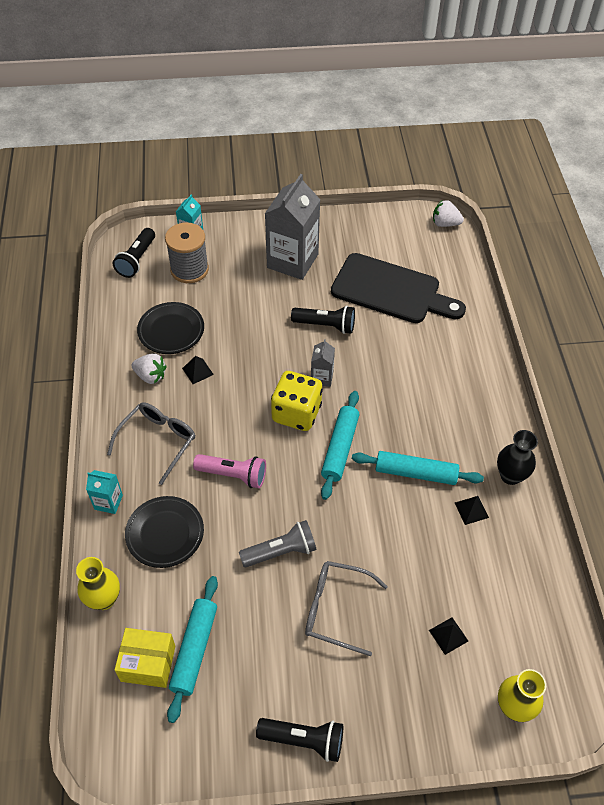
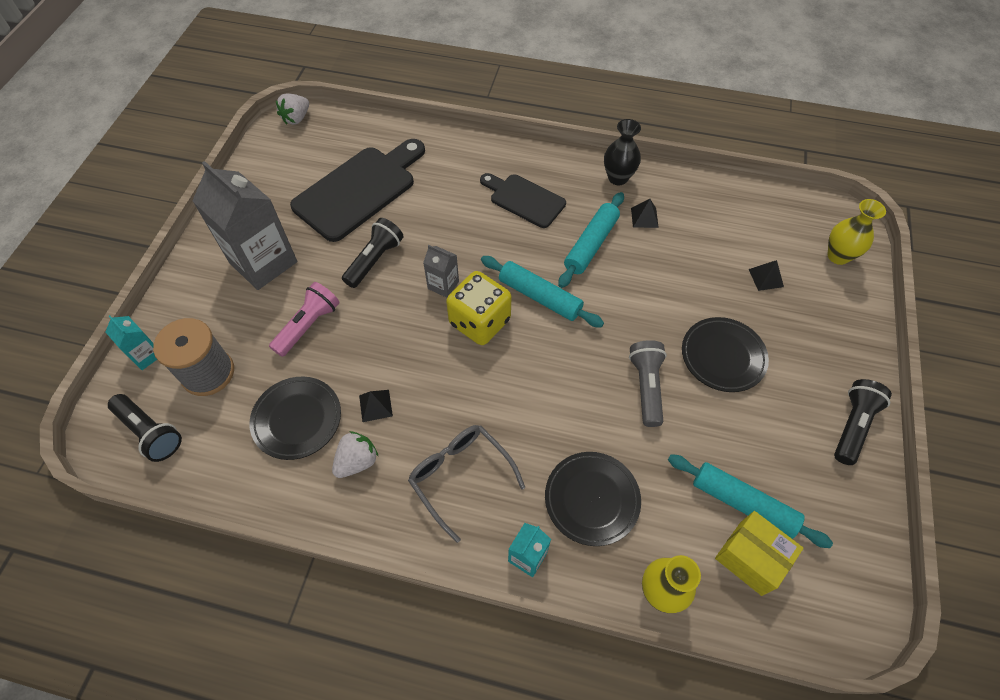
camera: 70 degrees left, 5 degrees up
(148, 663) = (750, 558): yellow box -> yellow box turned 75 degrees counterclockwise
(233, 475) = (537, 406): pink flashlight -> pink flashlight (308, 325)
(336, 609) = (722, 357): grey glasses -> black plate
(442, 407) = (524, 199): none -> black cutting board

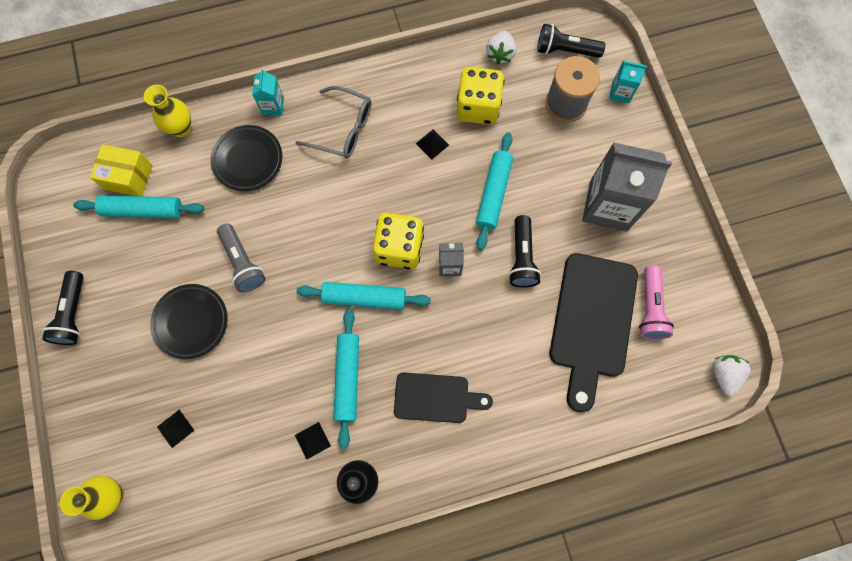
camera: 150 degrees right, 15 degrees up
(297, 419) = (478, 107): black plate -> yellow dice
(308, 325) = (527, 174): pink flashlight -> pink flashlight (650, 308)
(354, 324) = (493, 194): none -> turquoise rolling pin
(357, 461) = (417, 103): white strawberry -> white strawberry (500, 54)

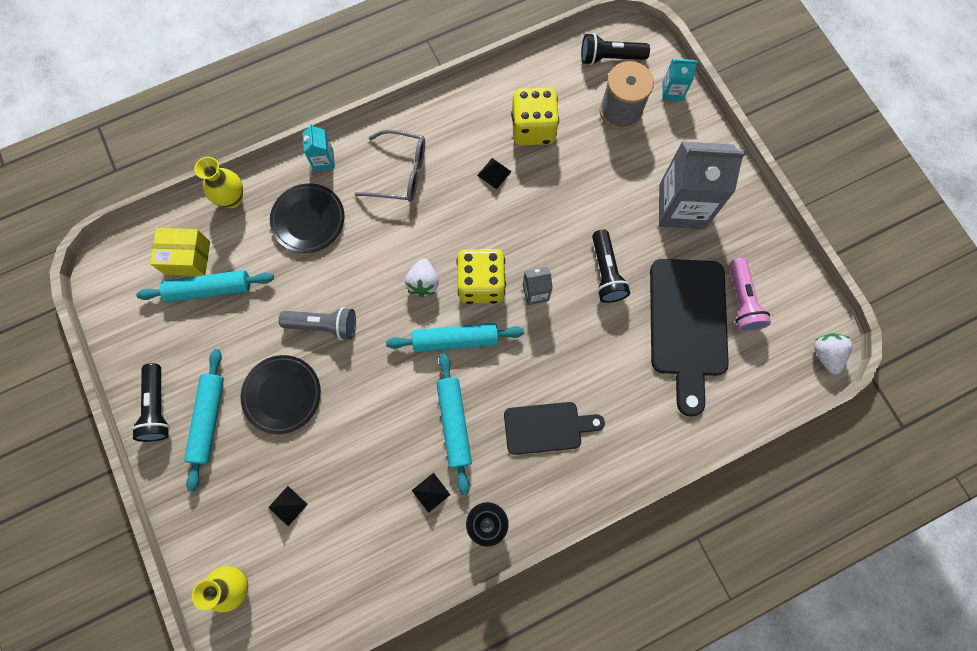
camera: 10 degrees left, 0 degrees up
(242, 263) = (324, 325): grey flashlight -> grey flashlight turned 45 degrees counterclockwise
(493, 194) = (565, 213): turquoise rolling pin -> turquoise rolling pin (209, 420)
(500, 54) = (545, 71): white strawberry -> white strawberry (423, 282)

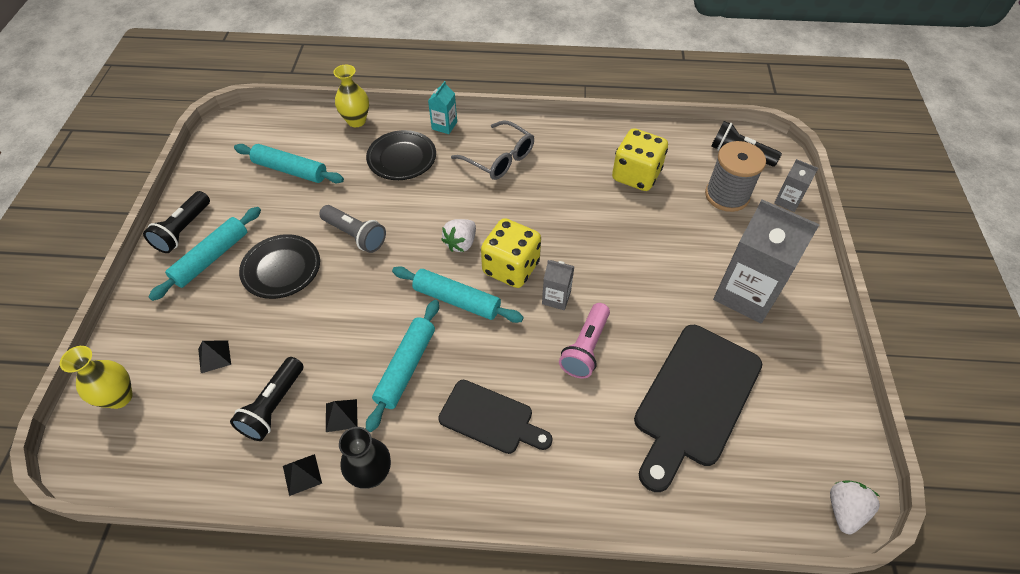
camera: 30 degrees right, 20 degrees down
(187, 258) = (292, 143): yellow box -> none
(494, 173) = (579, 192): black pyramid -> black pyramid (302, 474)
(606, 273) = (635, 313): black flashlight -> black flashlight (273, 406)
(672, 91) = (787, 201): turquoise carton -> grey carton
(742, 301) = (768, 407): pink flashlight -> pink flashlight (585, 348)

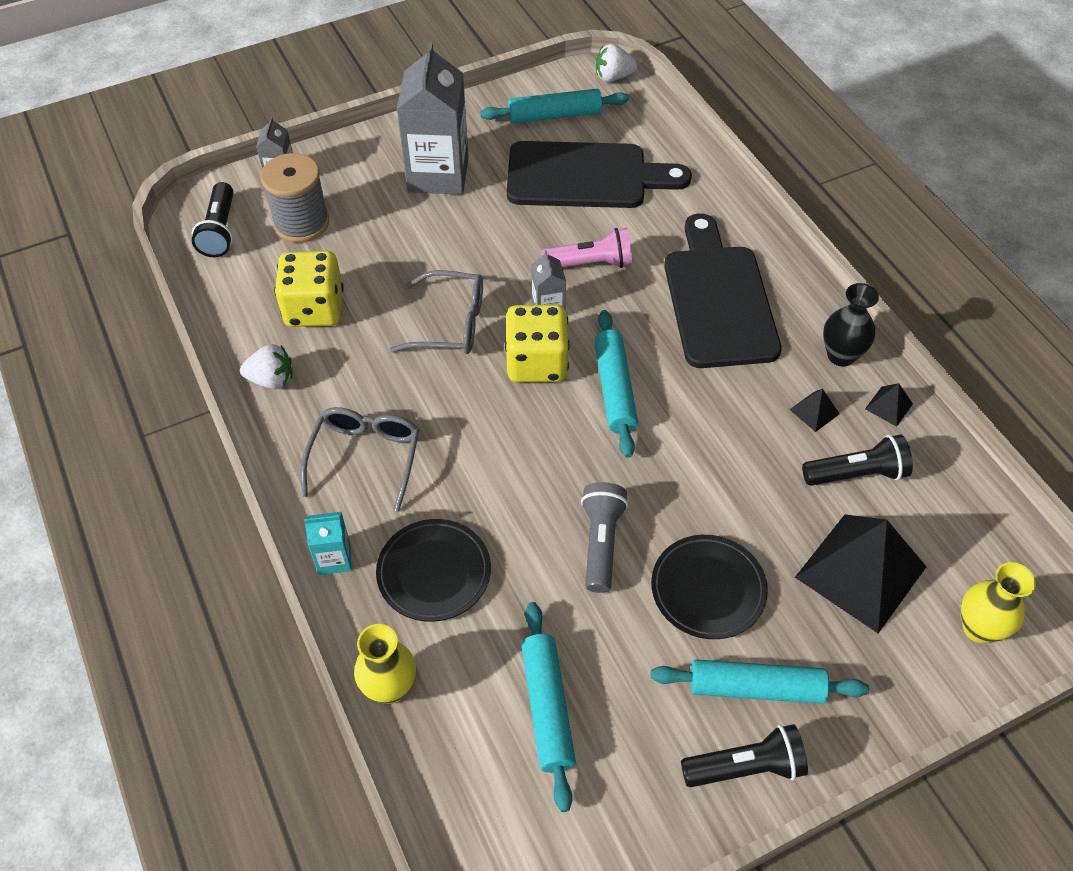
camera: 120 degrees left, 0 degrees up
(214, 356) = (861, 571): black pyramid -> black pyramid, size x2.44
(406, 368) = (724, 389): turquoise rolling pin -> turquoise rolling pin (554, 115)
(461, 243) = (535, 426): white strawberry -> white strawberry (271, 380)
(490, 418) = (718, 299): black cutting board -> black cutting board, size x1.66
(578, 236) = (450, 324): none -> grey glasses

